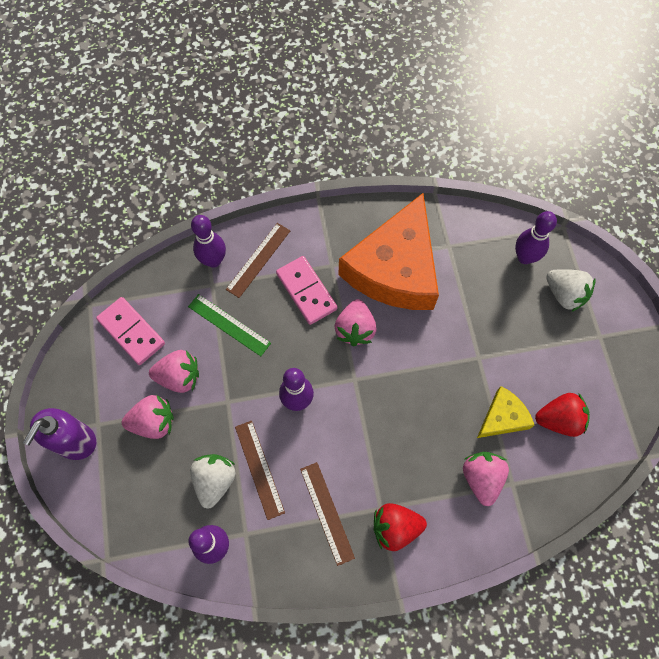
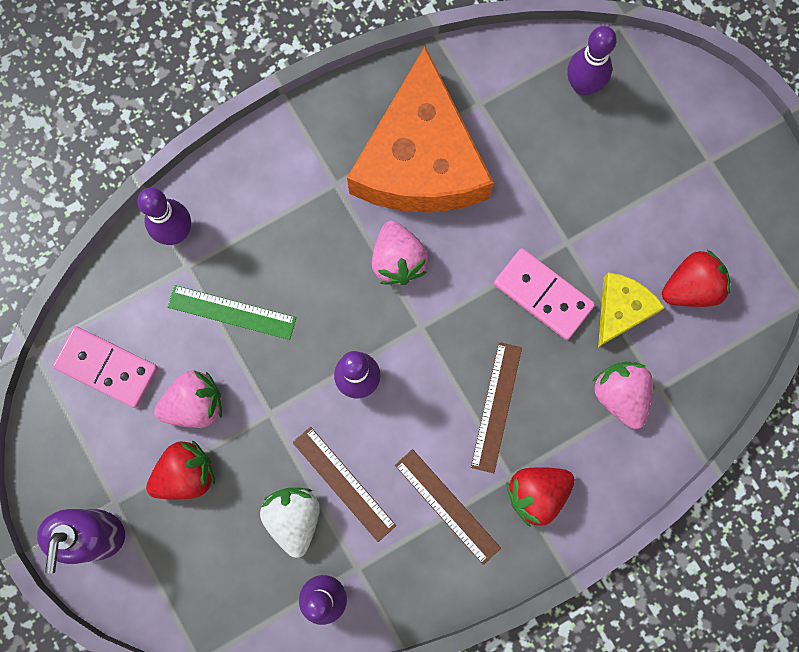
camera: 20 degrees left, 10 degrees up
(153, 422) = (186, 474): pink strawberry -> red strawberry
(258, 259) = (235, 210): brown ruler -> brown ruler (496, 407)
(306, 291) = (316, 231): pink domino -> pink domino (543, 295)
(564, 294) = (649, 119): white strawberry -> none

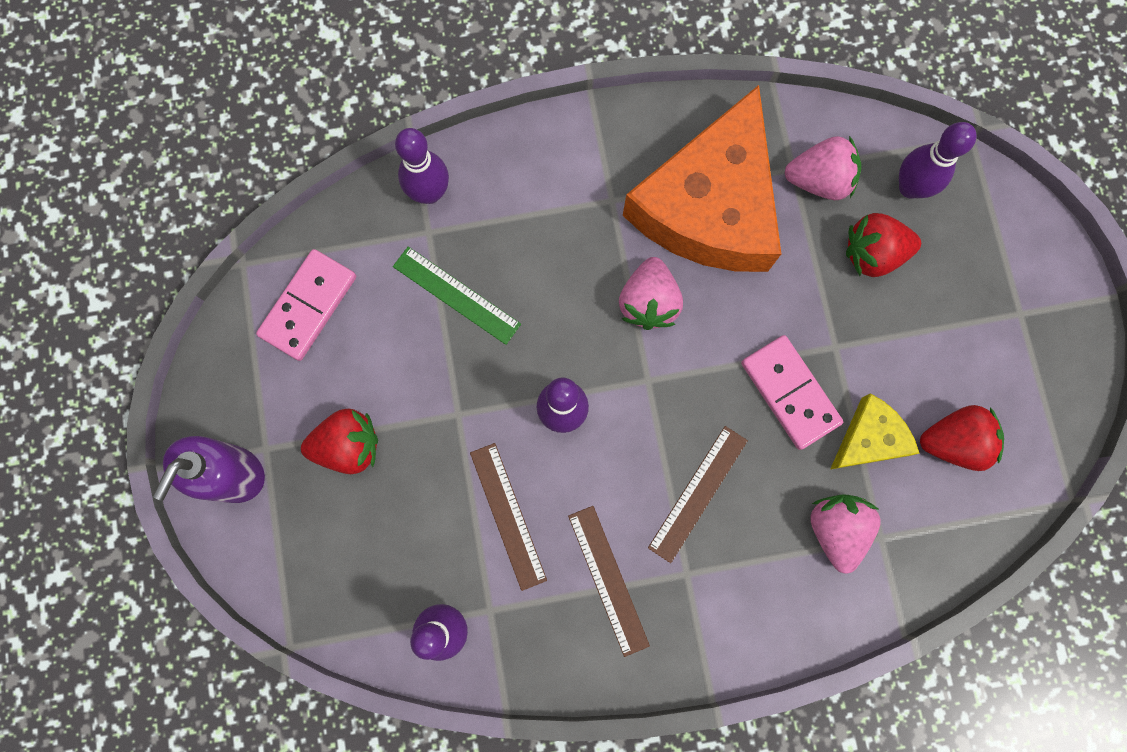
camera: 20 degrees right, 0 degrees up
(107, 367) = (308, 306): pink domino -> pink domino turned 75 degrees clockwise
(195, 404) = (384, 376): pink strawberry -> pink strawberry (819, 180)
(294, 518) = (442, 533): white strawberry -> none
(536, 493) = (708, 601): red strawberry -> red strawberry (872, 253)

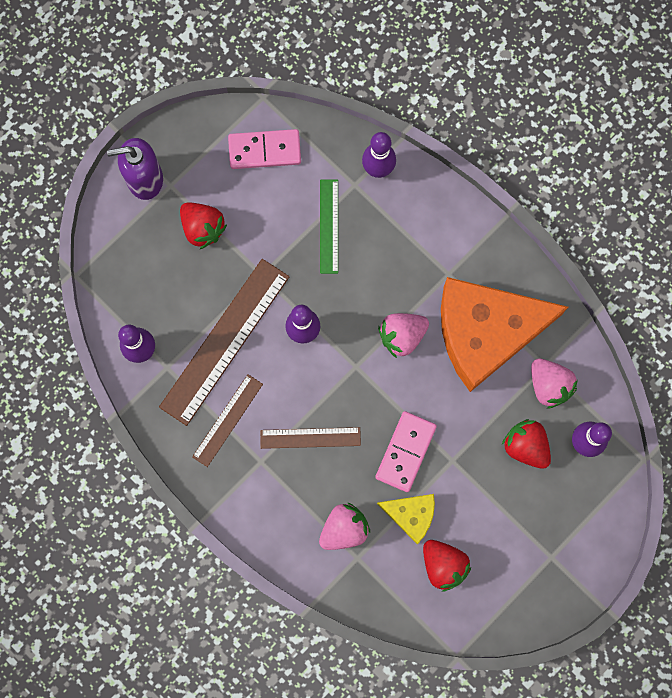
camera: 55 degrees right, 0 degrees up
(508, 515) = (225, 341): brown ruler -> brown ruler, size x1.84

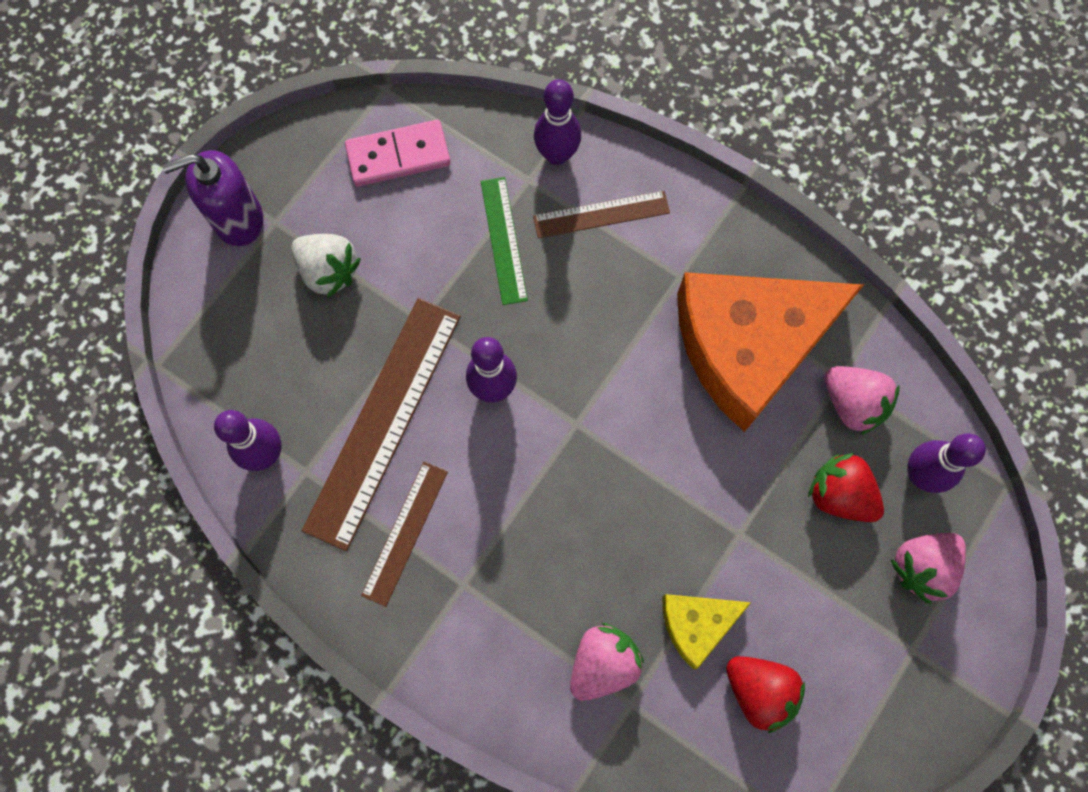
camera: 10 degrees left, 5 degrees down
(203, 228) = (329, 271): red strawberry -> white strawberry
(310, 437) = (529, 537): brown ruler -> brown ruler (601, 214)
(402, 336) = (633, 371): pink strawberry -> pink strawberry (922, 567)
(405, 452) = (670, 533): pink domino -> none
(411, 515) = (696, 624): yellow cheese -> yellow cheese turned 150 degrees clockwise

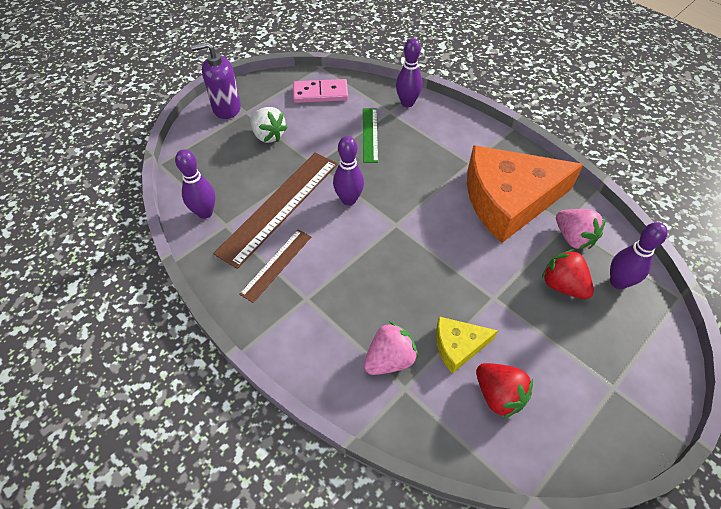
camera: 10 degrees right, 20 degrees down
(601, 214) = (428, 130): brown ruler -> none
(922, 567) = (619, 336): pink strawberry -> none

